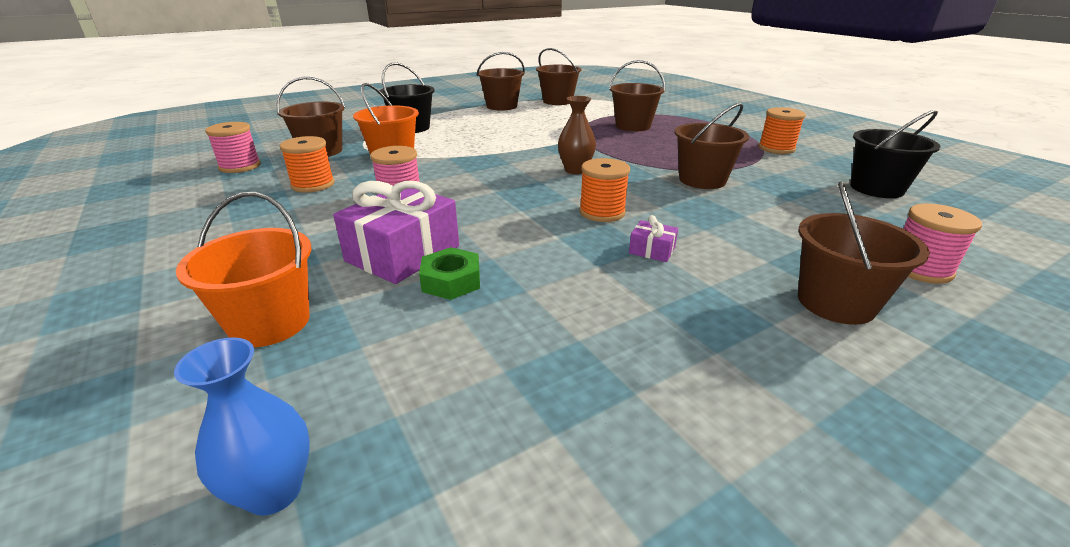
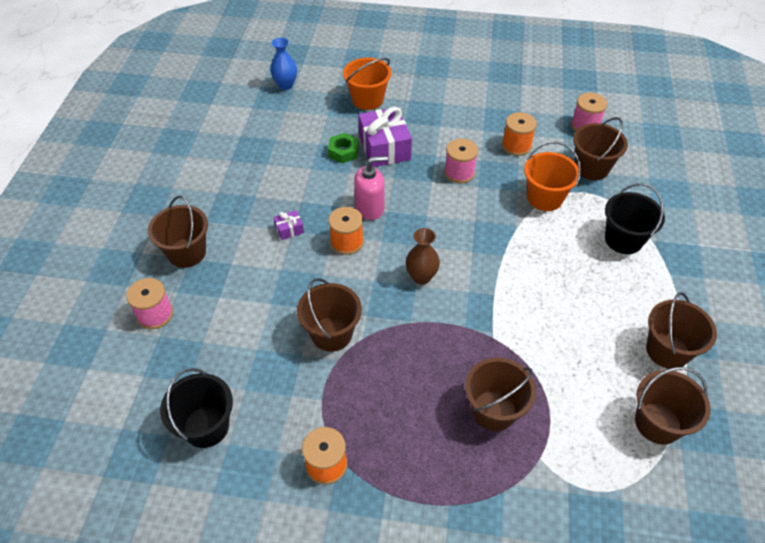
camera: 130 degrees right, 20 degrees up
(532, 220) = (370, 208): none -> pink soap dispenser

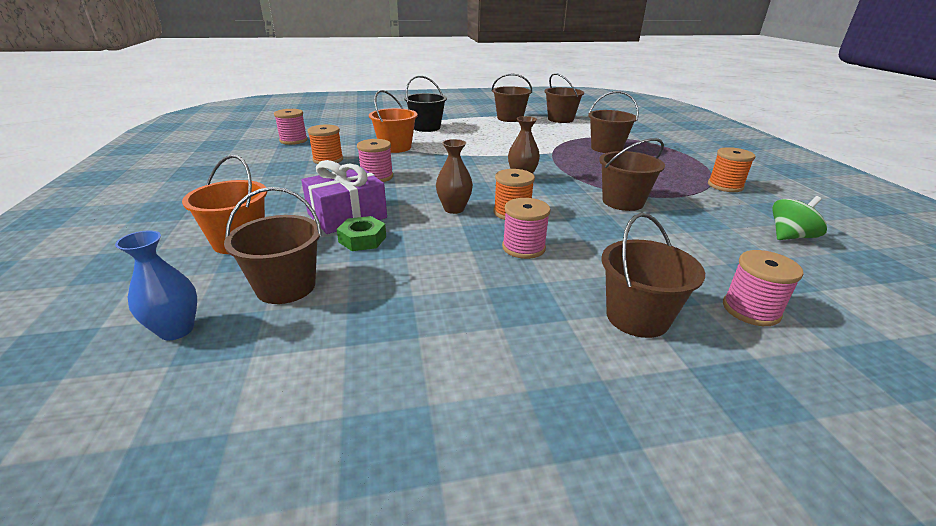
camera: 110 degrees left, 20 degrees down
(206, 426) = (790, 236): black bucket -> green spinning top
(289, 229) = (523, 248): purple gift -> pink spool
(370, 208) = (454, 209): pink soap dispenser -> brown vase
(591, 168) = (351, 137): brown bucket -> brown bucket (286, 287)

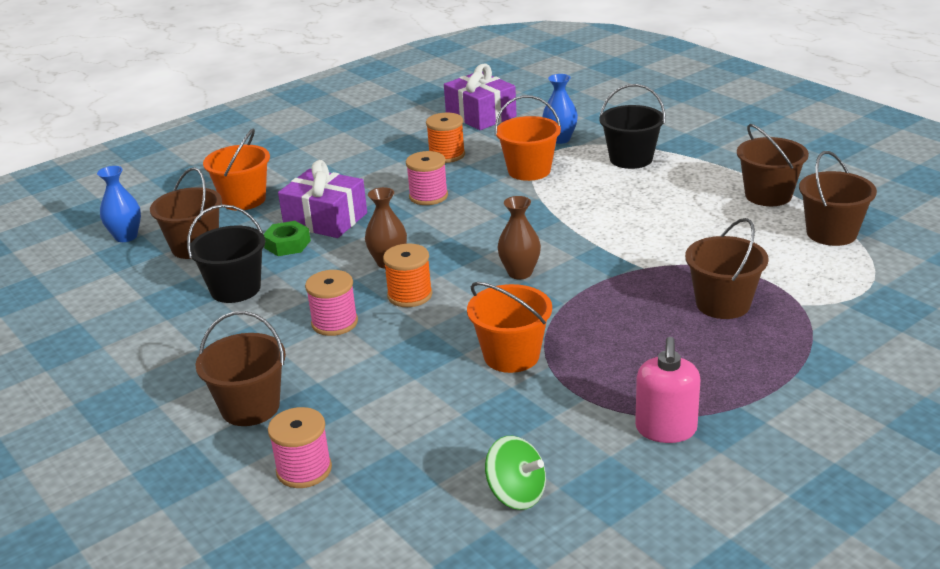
camera: 65 degrees right, 0 degrees up
(293, 140) = (481, 115): pink spool -> purple gift
(371, 133) = (560, 139): none -> blue vase
(408, 281) = (235, 289): none -> black bucket
(623, 202) = (511, 356): brown bucket -> orange bucket
(725, 186) = (666, 429): orange spool -> pink soap dispenser

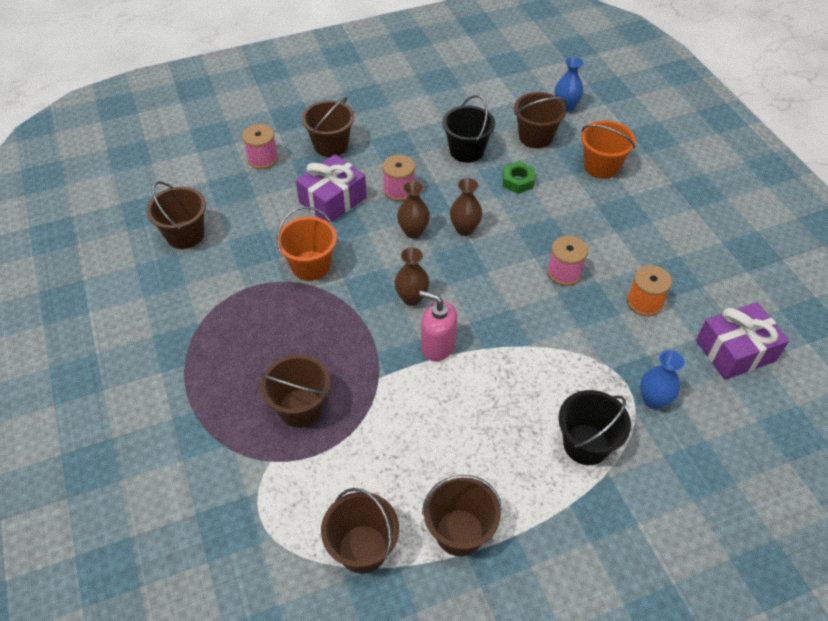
camera: 105 degrees right, 20 degrees up
(325, 219) = (548, 206): purple gift -> purple gift (333, 200)
(410, 295) = (413, 231): orange spool -> brown vase
(516, 494) = (185, 235): green spinning top -> brown bucket
(529, 170) = (589, 354): orange bucket -> none
(666, 429) = (189, 317): pink soap dispenser -> pink soap dispenser (437, 346)

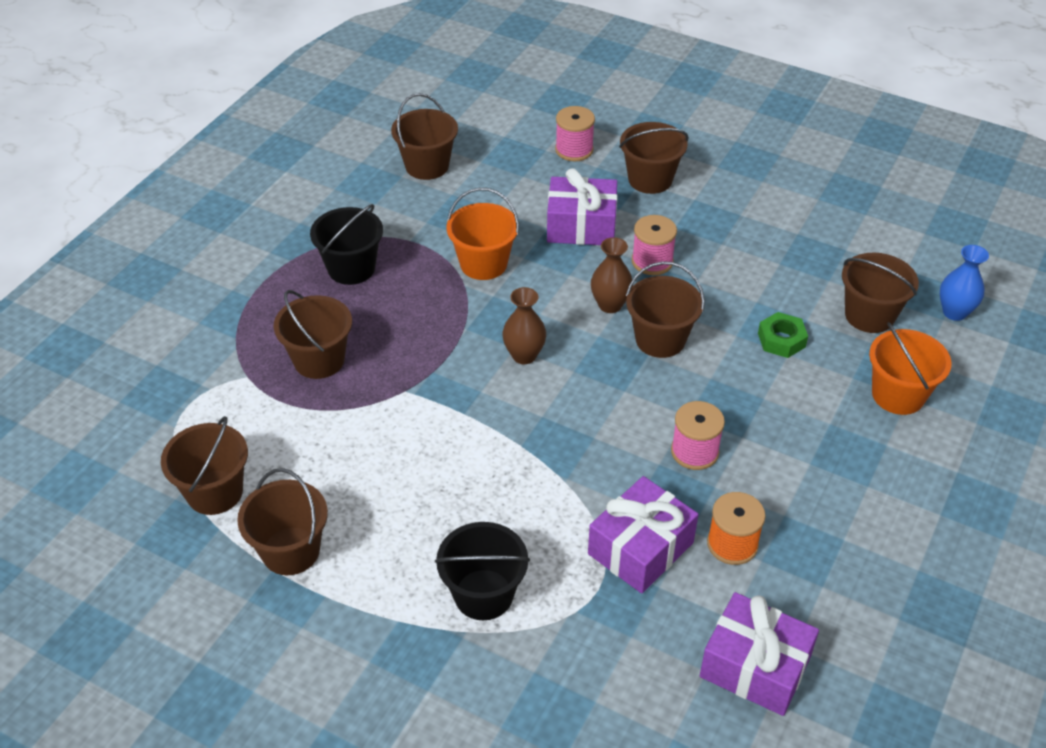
camera: 50 degrees right, 5 degrees down
(437, 346) = (486, 409): pink soap dispenser -> none
(464, 229) = (660, 339): brown vase -> brown bucket
(466, 151) = (773, 275): black bucket -> black bucket (351, 268)
(613, 344) = (640, 548): none -> purple gift
(653, 400) = (601, 623): blue vase -> none

